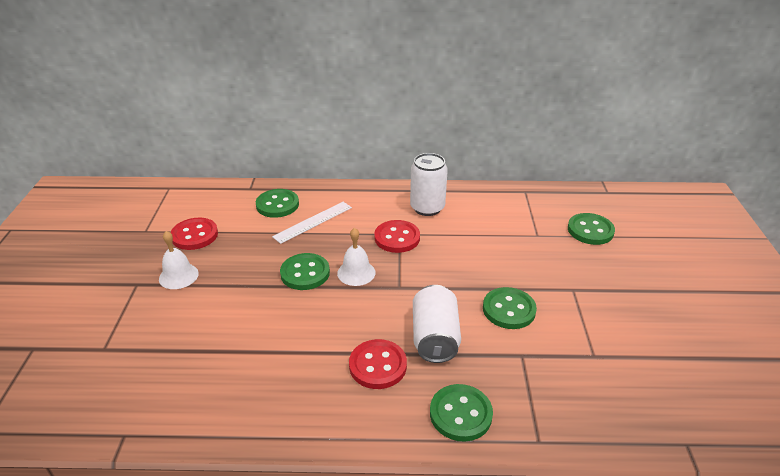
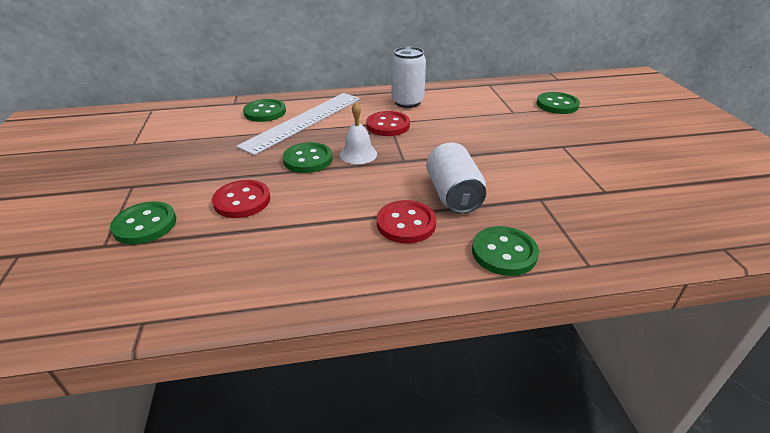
camera: 10 degrees left, 0 degrees up
(178, 276) = (176, 175): white bell -> none
(194, 235) = (186, 142): red button -> red button (242, 201)
(313, 222) = (304, 121): white ruler -> white ruler, size x1.73
(509, 310) = (513, 166): green button -> green button (145, 225)

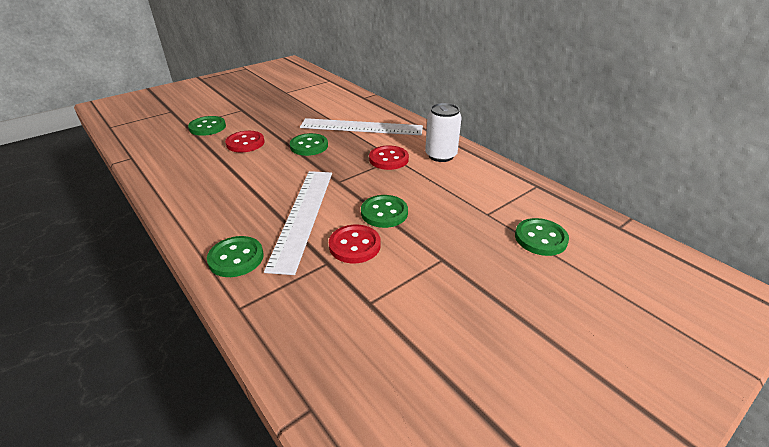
camera: 60 degrees right, 0 degrees up
(265, 112) = (361, 111): green button -> green button (384, 213)
(358, 154) = (332, 161): white bell -> none
(406, 223) = (252, 206): red button -> red button (354, 245)
(453, 195) = (302, 216): white can -> white ruler

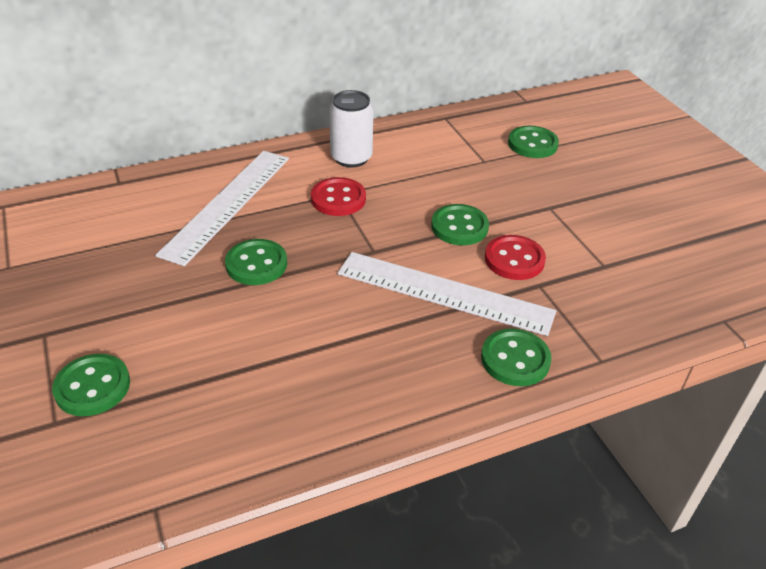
camera: 75 degrees left, 5 degrees up
(245, 143) = (199, 335): red button -> none

